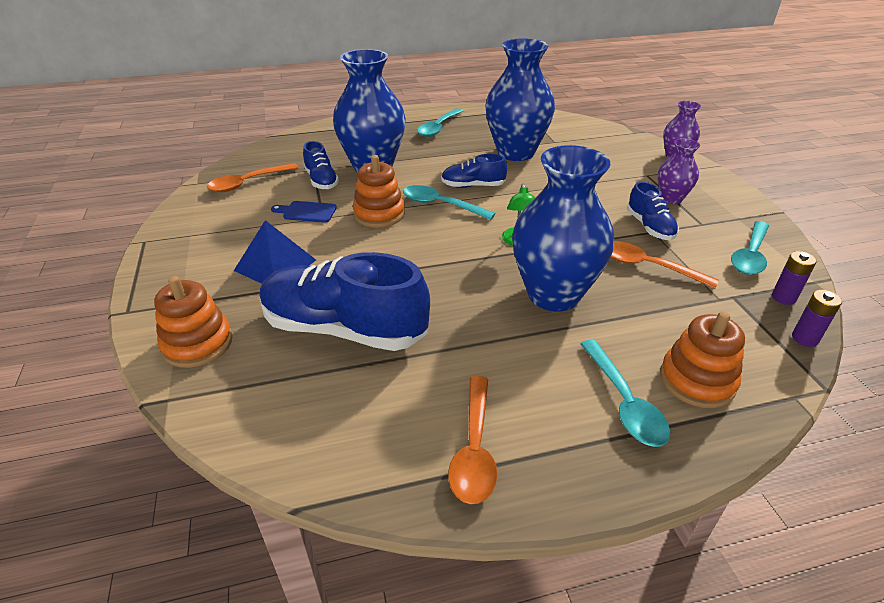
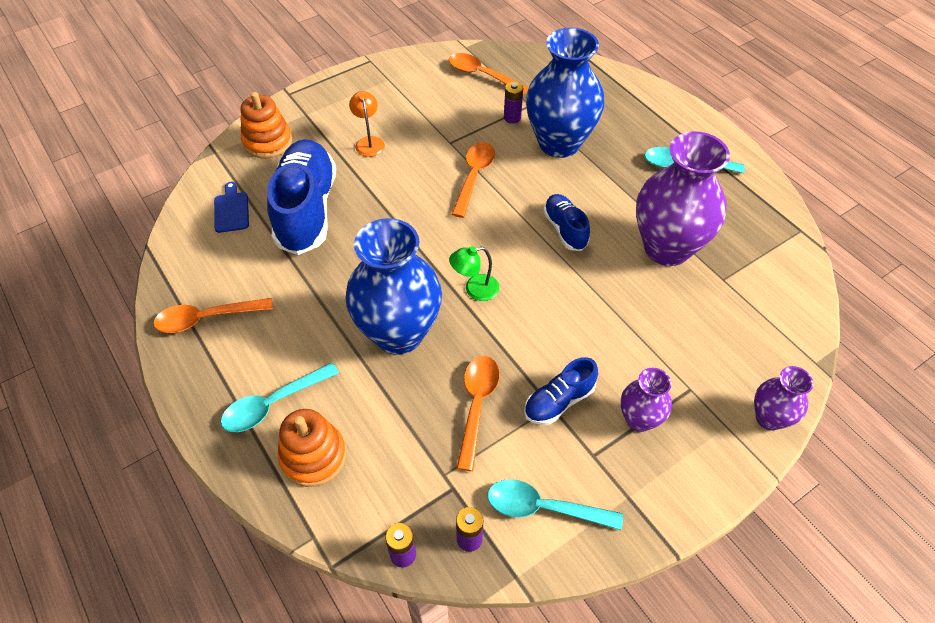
camera: 70 degrees right, 15 degrees up
(275, 265) = (369, 142): blue pyramid -> orange lamp
(307, 212) = (453, 129): blue cutting board -> blue cutting board (231, 210)
(321, 180) = (512, 118): blue shoe -> purple battery
(379, 214) = (474, 176): orange stacking toy -> orange spoon
(440, 205) = (512, 214): turquoise spoon -> none
(515, 152) = (667, 248): blue vase -> purple vase

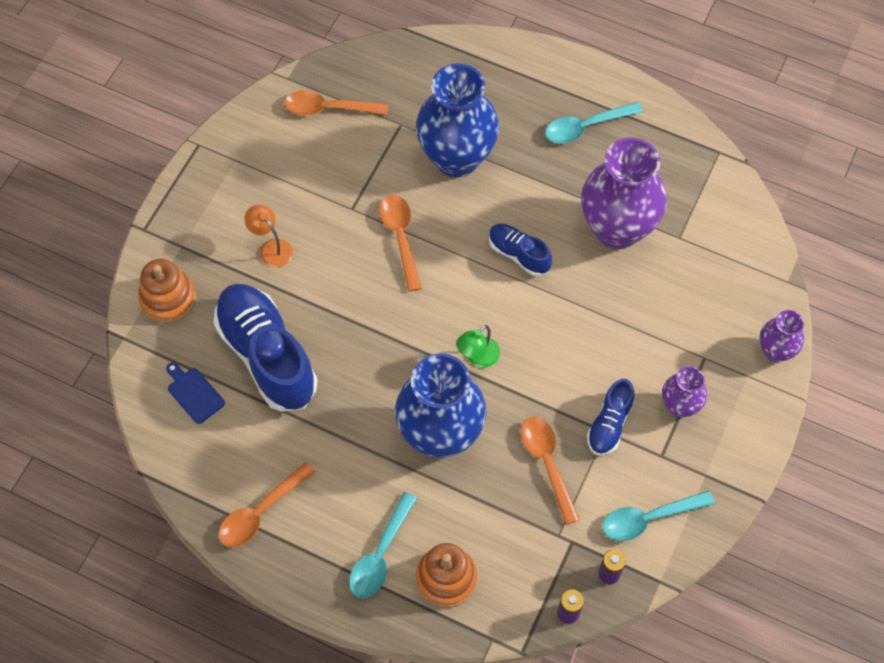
camera: 30 degrees left, 10 degrees up
(512, 118) = (393, 149): purple battery -> none

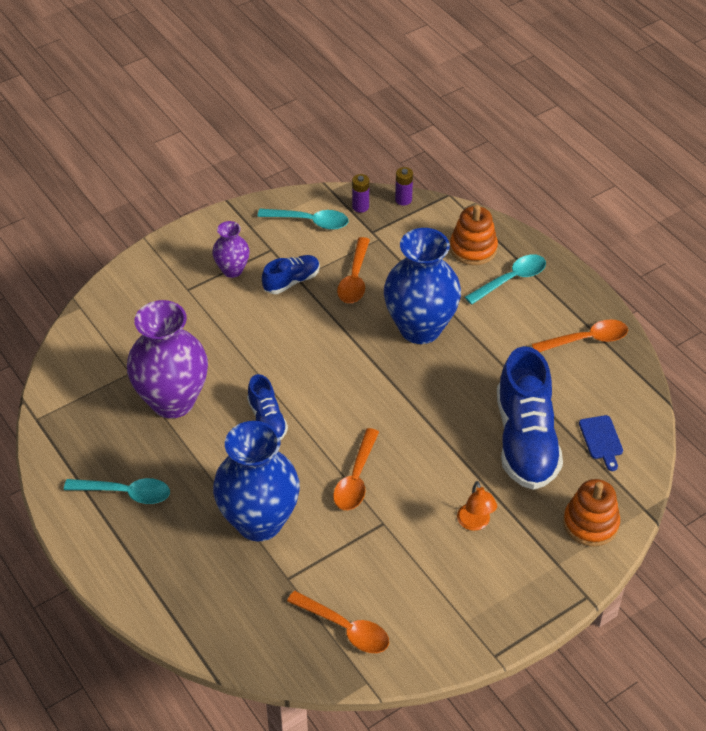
camera: 150 degrees left, 15 degrees down
(478, 358) = (356, 363): green lamp -> none
(775, 351) = (134, 271): purple vase -> none

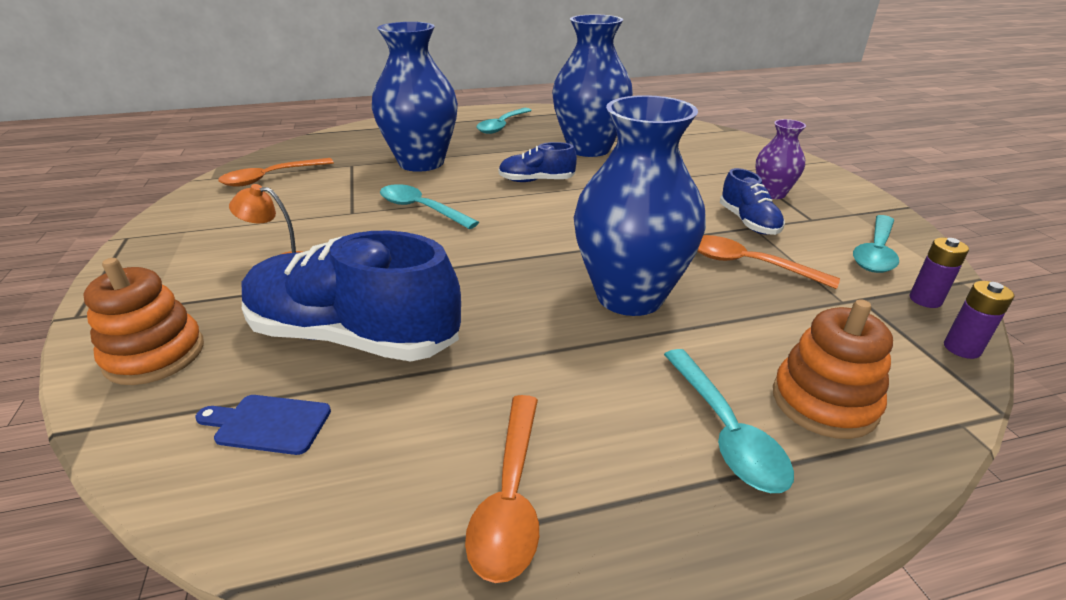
camera: 110 degrees right, 15 degrees down
(172, 401) = (589, 149): purple vase -> blue vase
(356, 478) = (421, 209): orange spoon -> turquoise spoon

